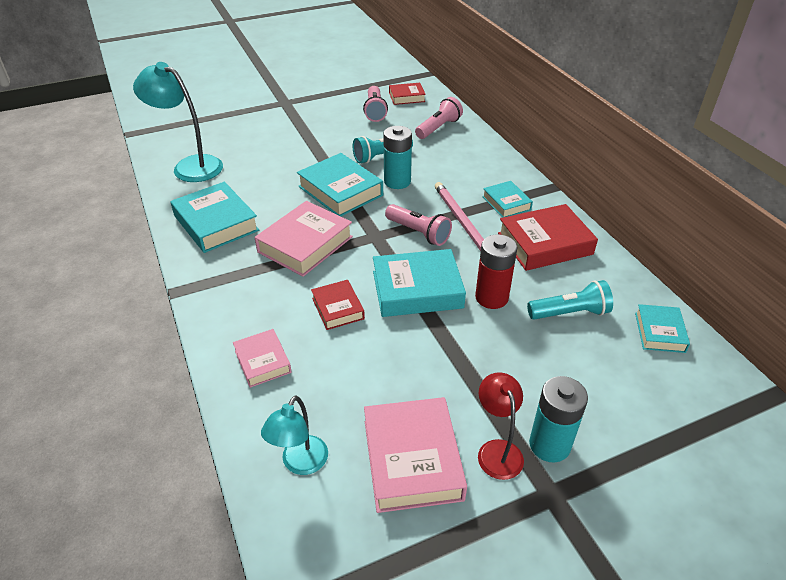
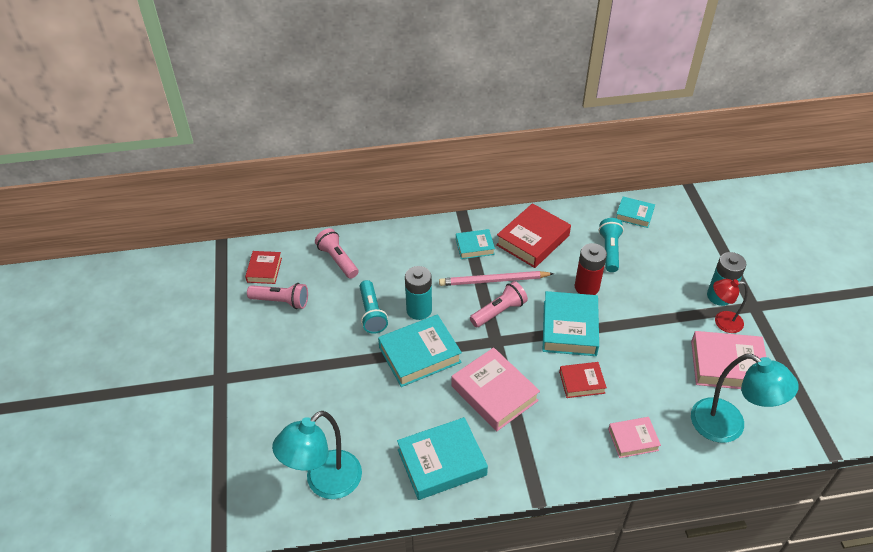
camera: 75 degrees left, 5 degrees up
(300, 463) = (728, 426): turquoise lamp -> turquoise lamp, size x1.68
(545, 244) = (533, 240): red book -> red book turned 45 degrees clockwise

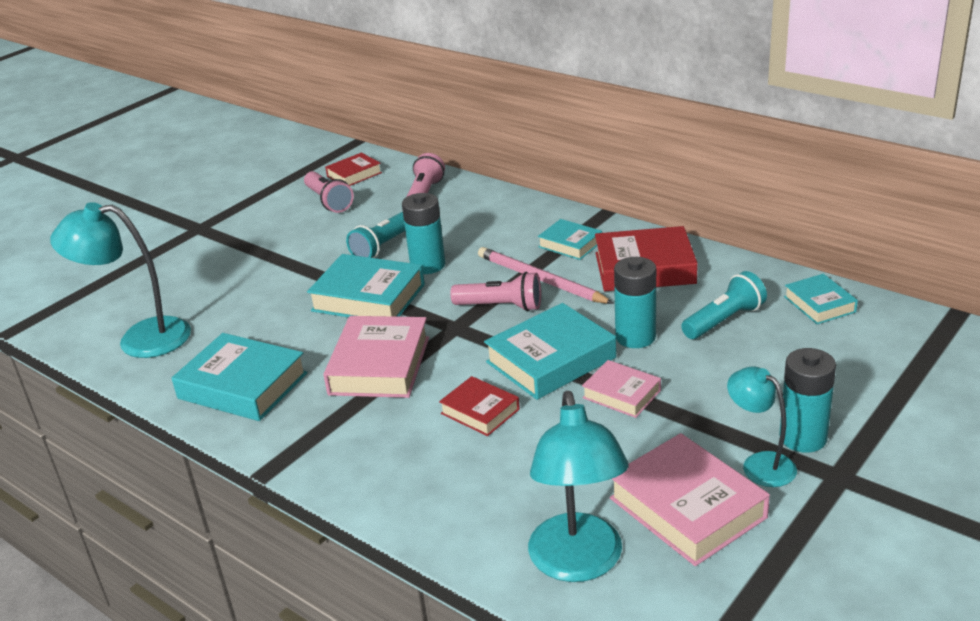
camera: 50 degrees right, 15 degrees down
(586, 287) = (635, 337): red battery -> turquoise battery
(633, 439) = (444, 494): pink book -> pink book (621, 394)
(722, 322) = (760, 464): red lamp -> turquoise lamp

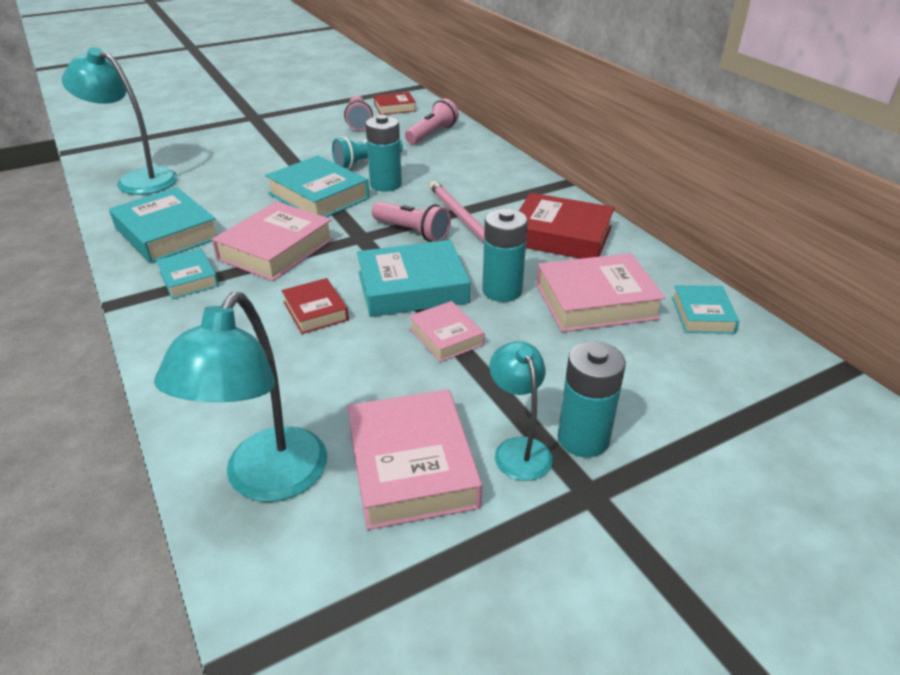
camera: 20 degrees right, 5 degrees up
(570, 244) = (513, 199): turquoise book -> turquoise book (189, 279)
(724, 320) = (596, 301): turquoise flashlight -> pink book

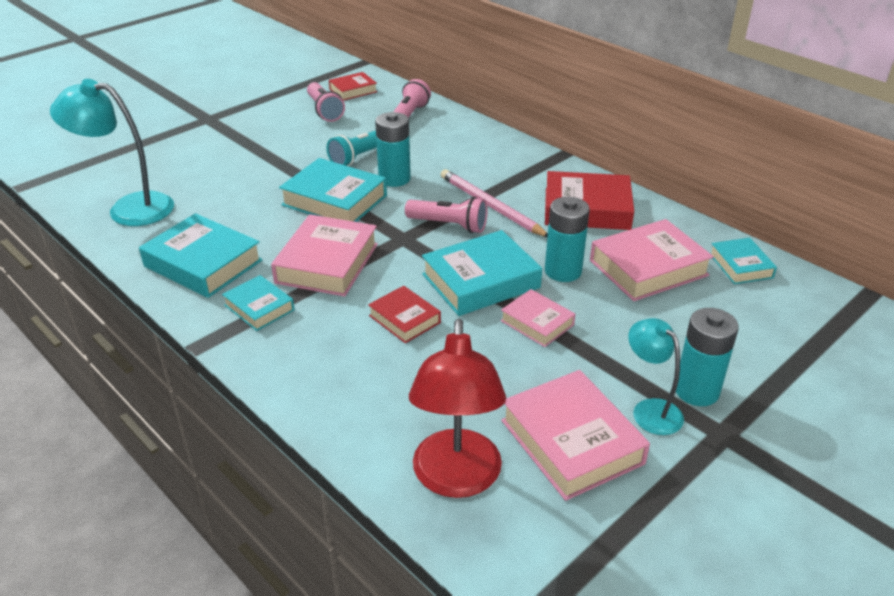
camera: 15 degrees left, 0 degrees up
(266, 480) = (456, 479): turquoise lamp -> red lamp

